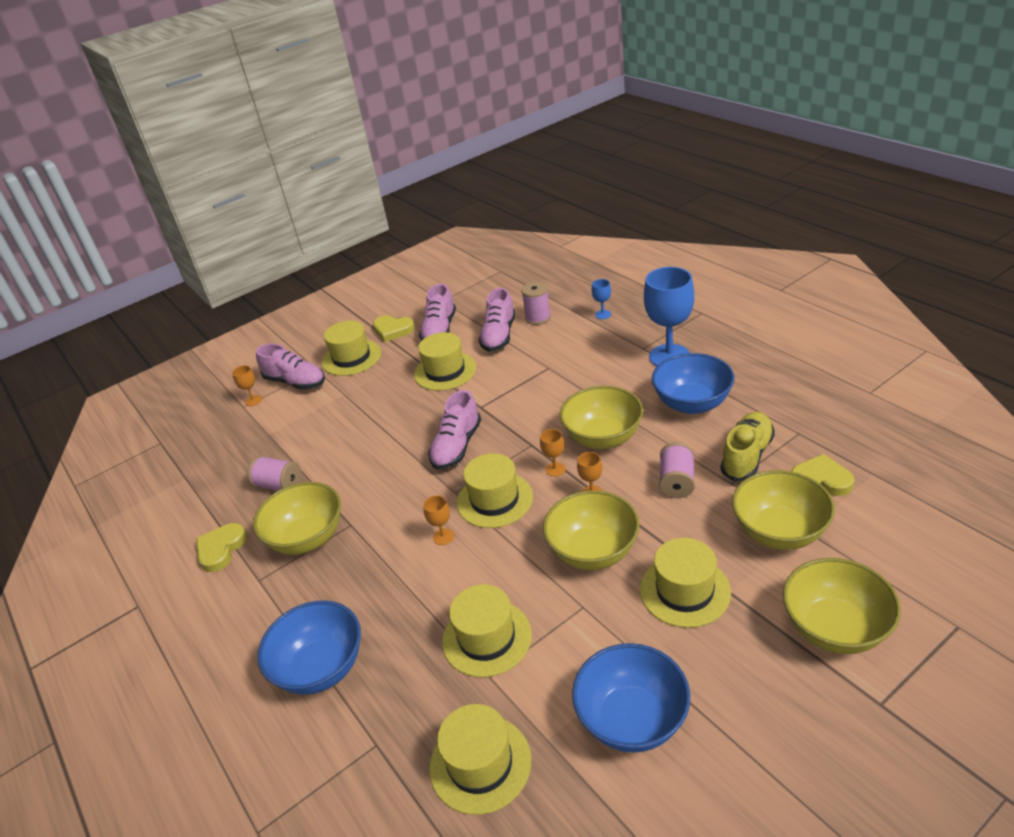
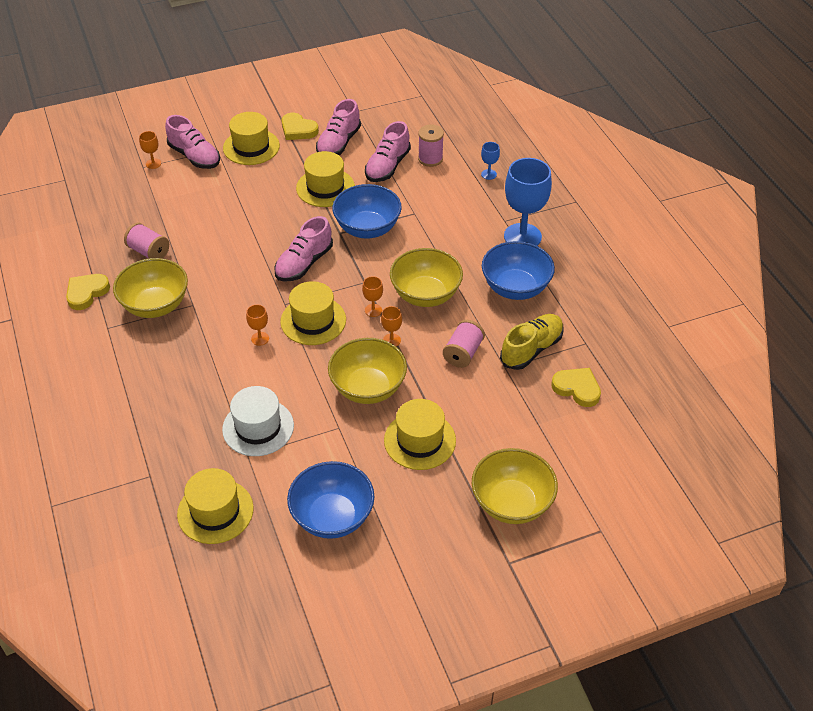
camera: 10 degrees right, 10 degrees up
(321, 668) = (131, 410): blue bowl -> blue bowl (367, 228)
(487, 638) = (258, 427): yellow hat -> white hat
(779, 532) = (517, 419): yellow bowl -> none

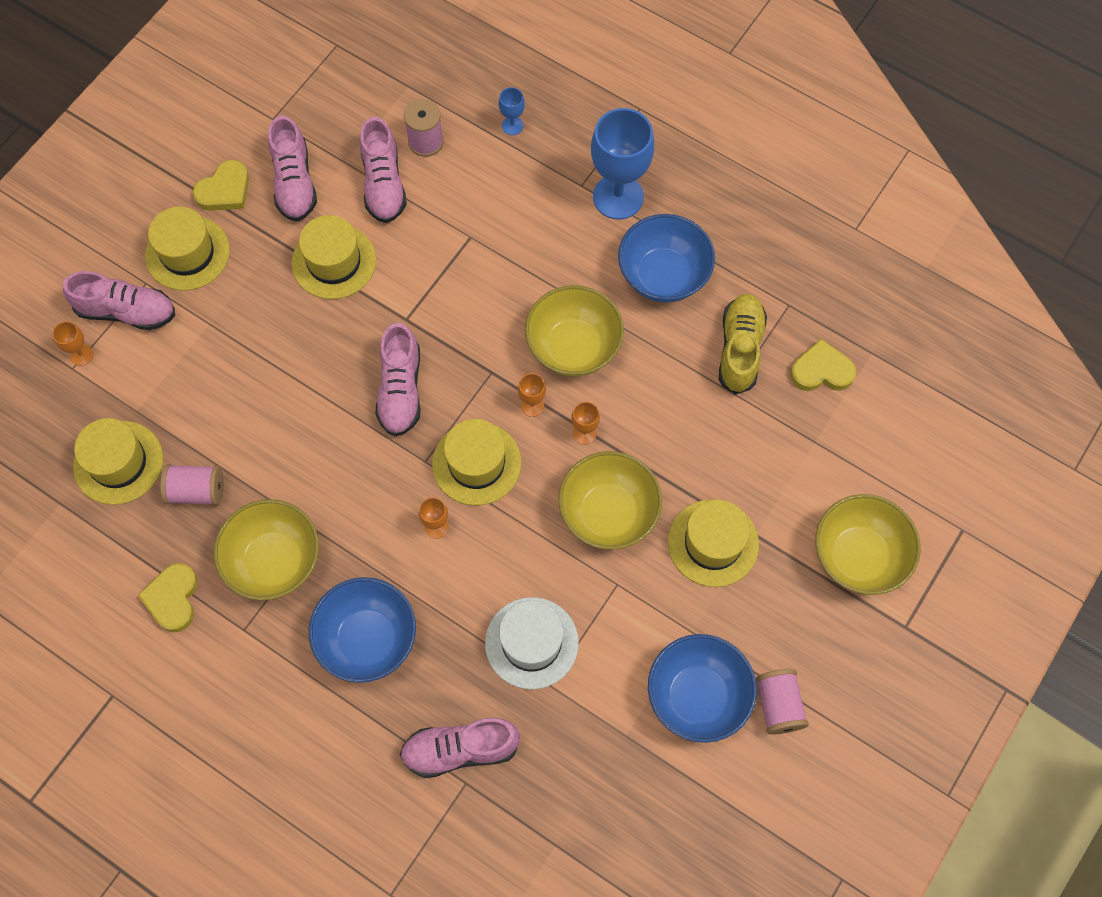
camera: 35 degrees left, 20 degrees up
(164, 457) = (460, 749): none -> pink shoe
(215, 511) = (573, 775): yellow hat -> yellow hat (118, 462)
(298, 130) = (225, 190): yellow heart -> yellow heart turned 45 degrees counterclockwise
(367, 228) = (433, 293): blue bowl -> blue bowl (367, 639)
(463, 353) = (673, 401): pink spool -> pink spool (778, 705)

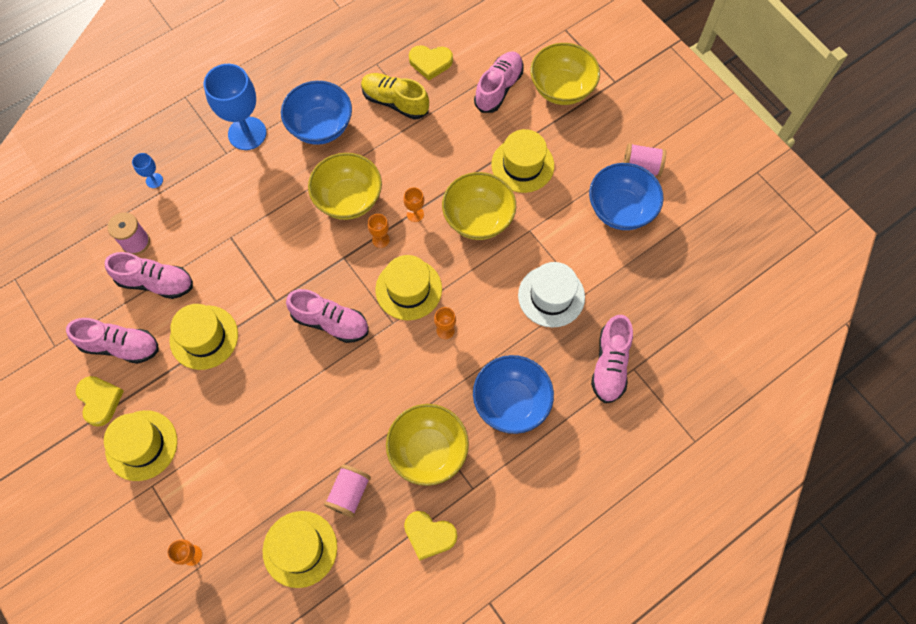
camera: 70 degrees left, 0 degrees up
(126, 311) = (170, 508): pink shoe -> pink shoe (498, 88)
(821, 370) = (430, 63): yellow heart -> yellow heart turned 105 degrees counterclockwise

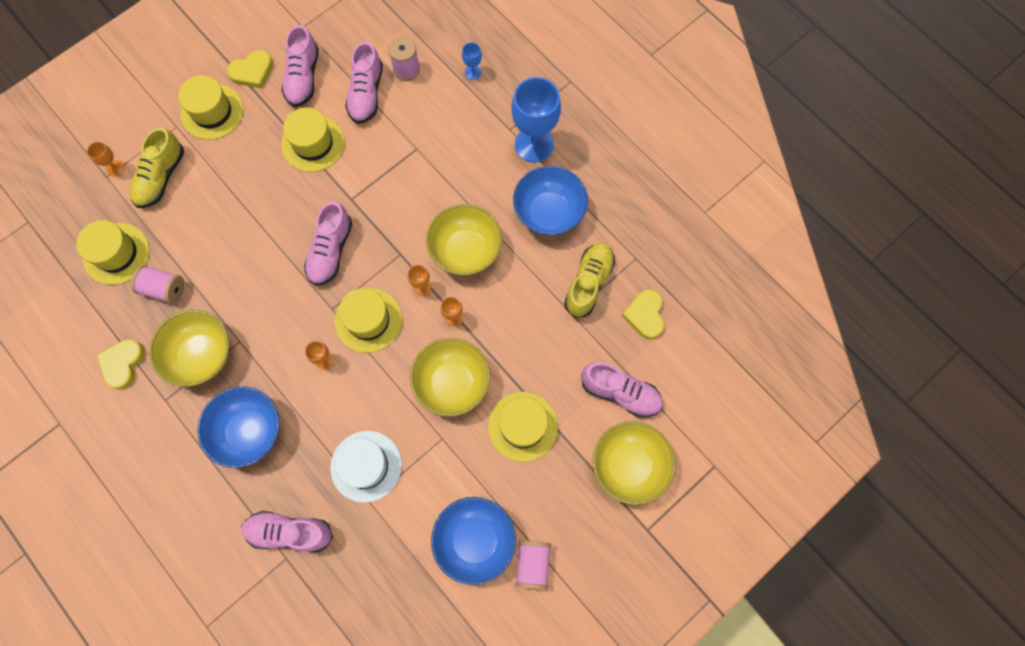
camera: 85 degrees right, 5 degrees up
(213, 501) = (161, 177): none -> yellow shoe

